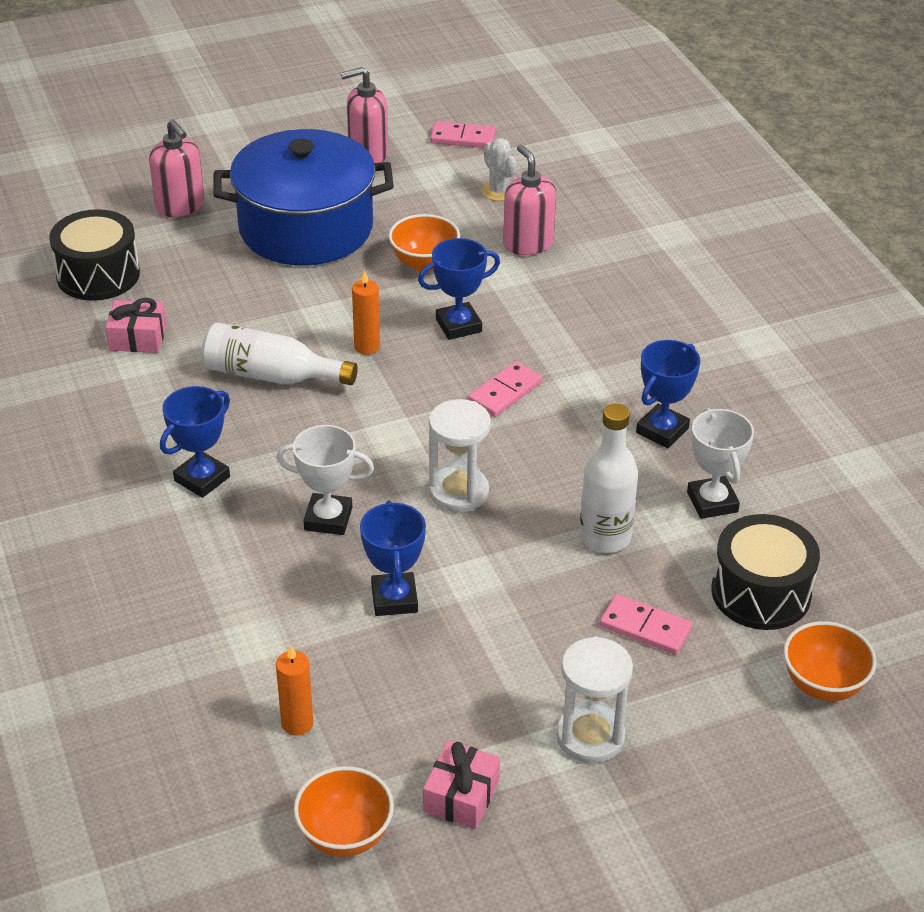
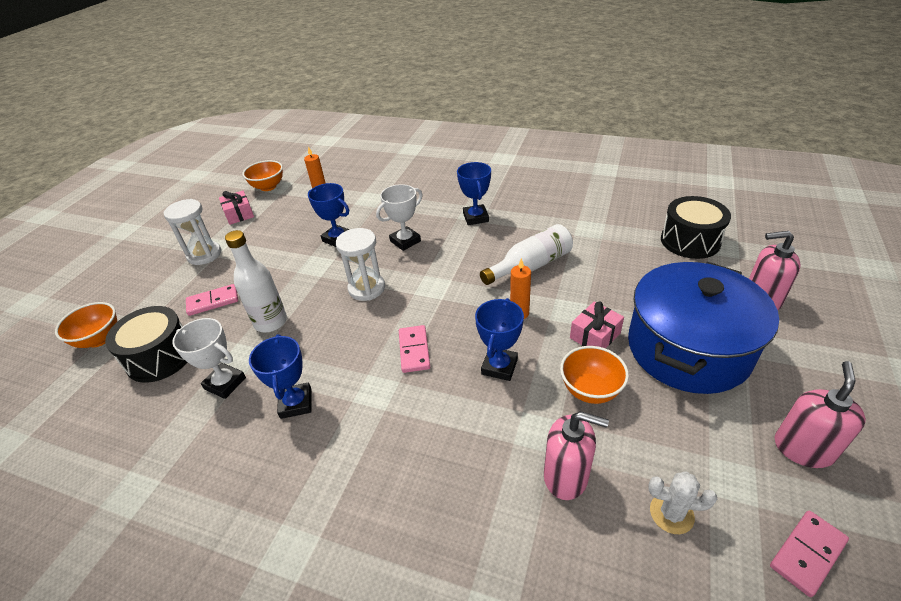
camera: 135 degrees right, 0 degrees up
(138, 338) = (611, 235): pink gift -> pink gift (595, 335)

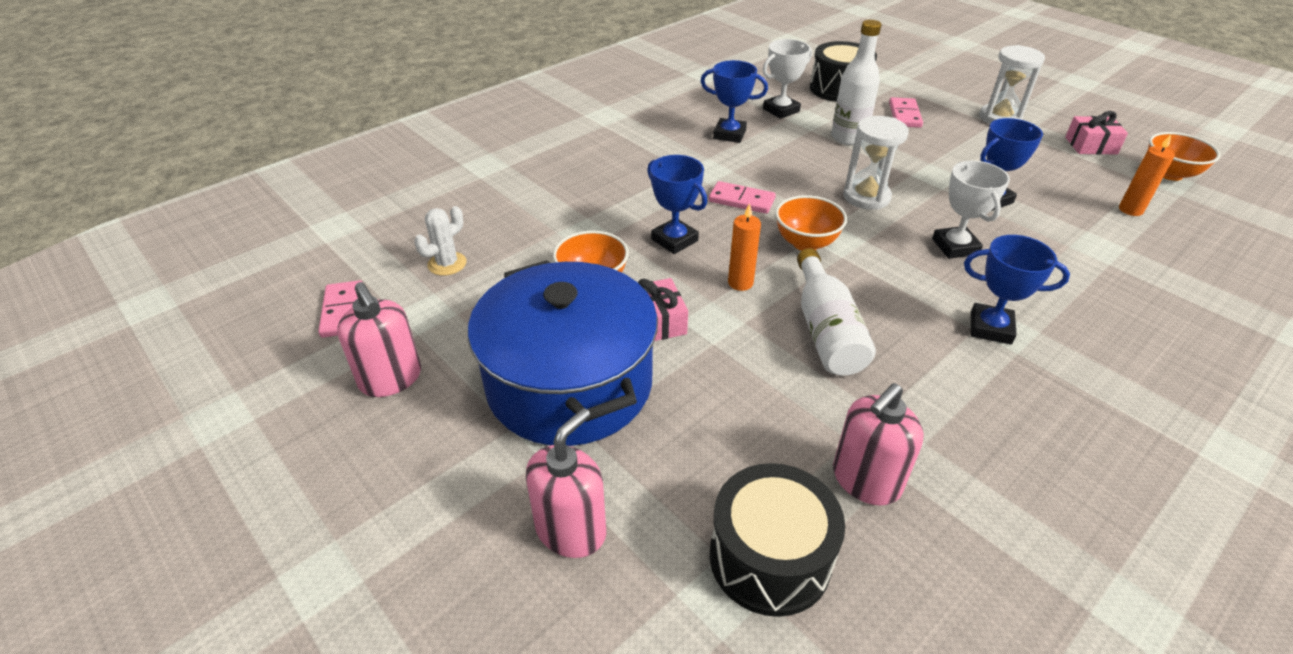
camera: 115 degrees right, 0 degrees up
(99, 339) = (884, 68): orange bowl -> orange bowl (805, 243)
(566, 476) = (531, 229): pink soap dispenser -> pink soap dispenser (865, 480)

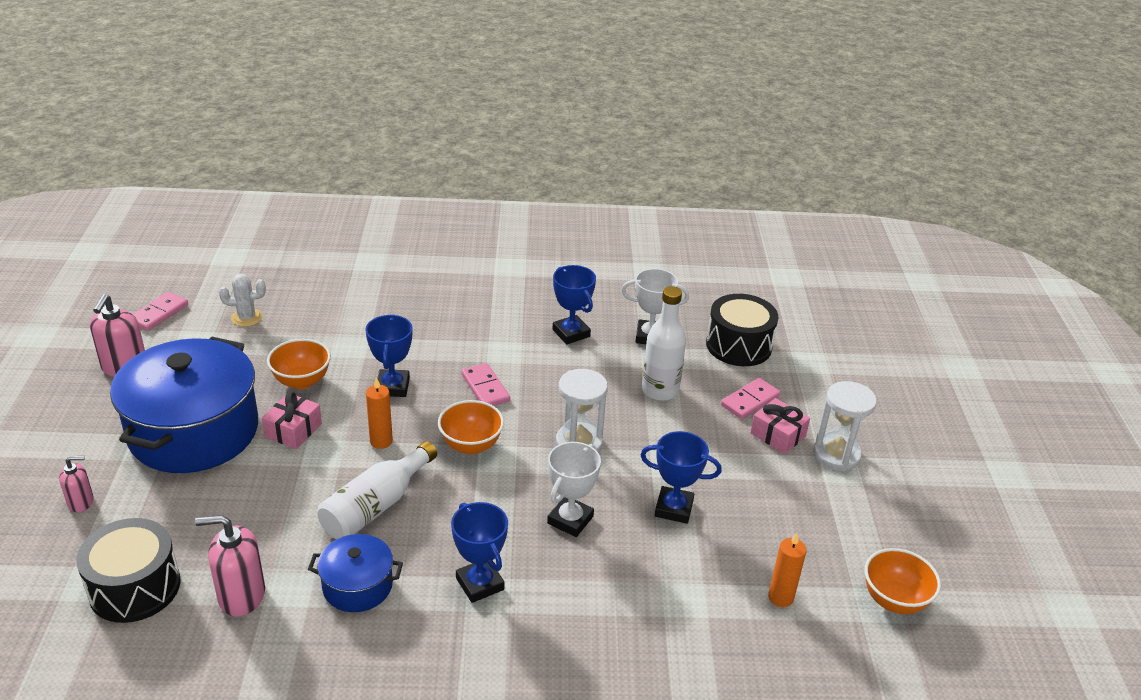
camera: 40 degrees right, 5 degrees down
(571, 530) = (81, 502): pink soap dispenser -> pink soap dispenser, size x0.59
(926, 396) = (357, 586): none -> blue pot
(1090, 145) = (872, 530): pink gift -> pink gift (778, 435)

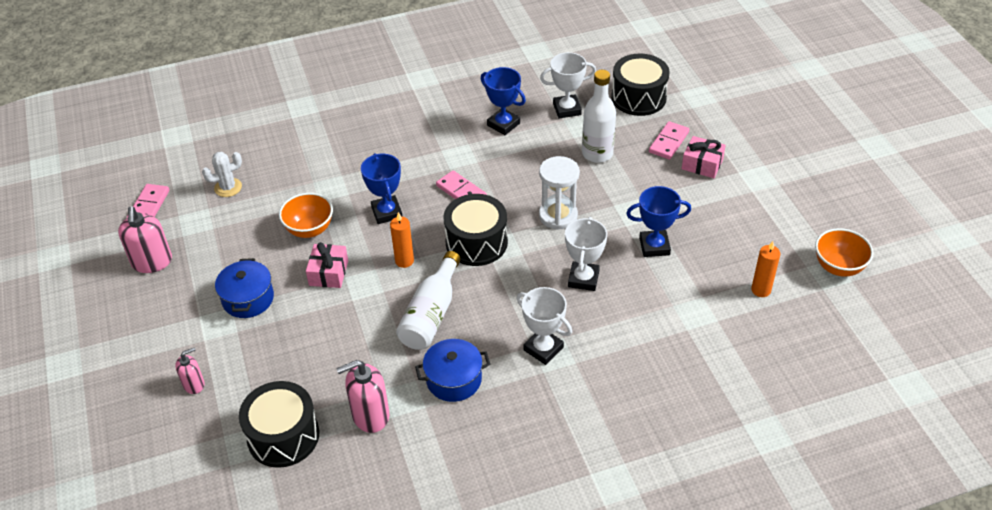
camera: 15 degrees left, 10 degrees up
(194, 431) = (248, 299): blue pot -> blue pot, size x0.48
(471, 445) = (476, 242): orange bowl -> black drum
(479, 584) = (543, 349): blue trophy -> white trophy
(836, 455) = (751, 168): white hourglass -> none

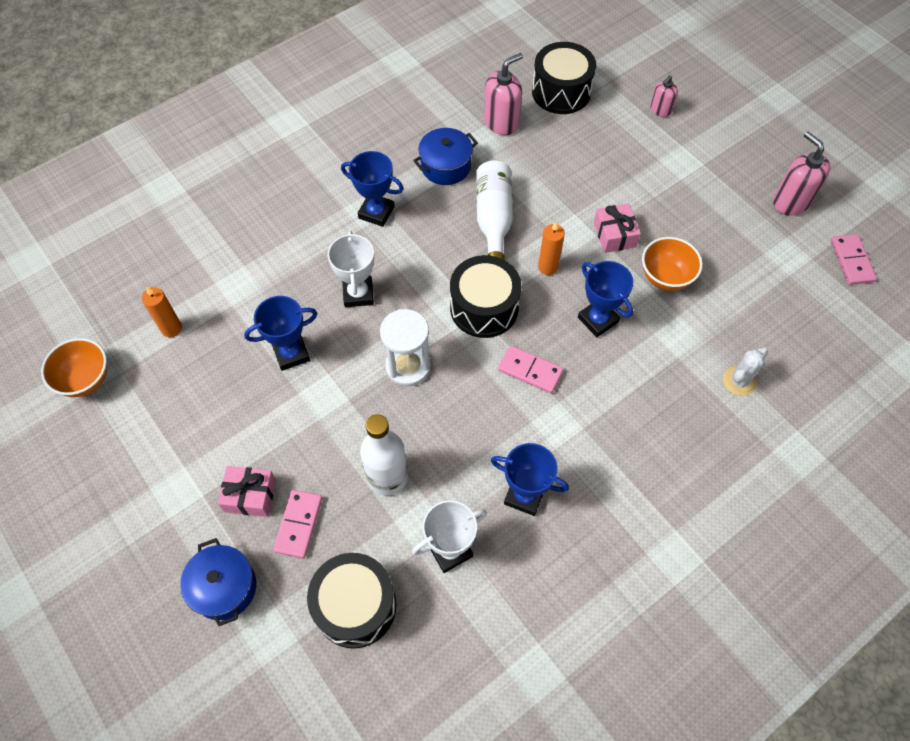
camera: 160 degrees right, 15 degrees up
(228, 187) = (789, 305): white cactus -> white cactus (739, 381)
(248, 299) = (672, 190): blue pot -> blue pot (224, 587)
(543, 349) = (376, 212): white trophy -> blue trophy

